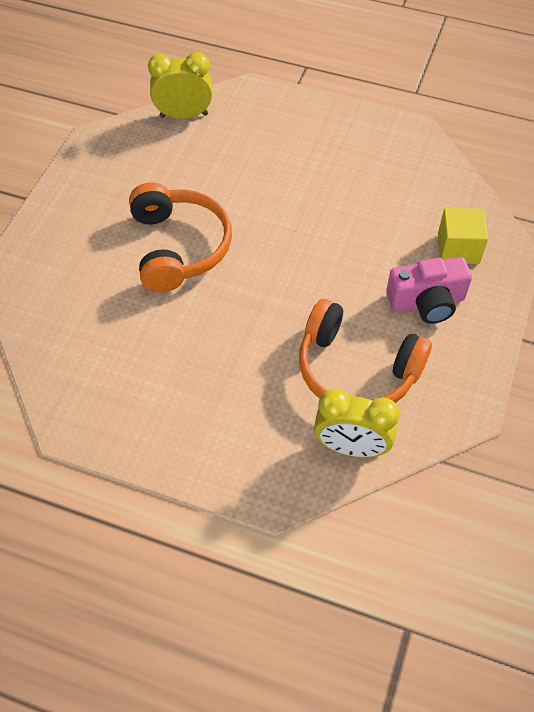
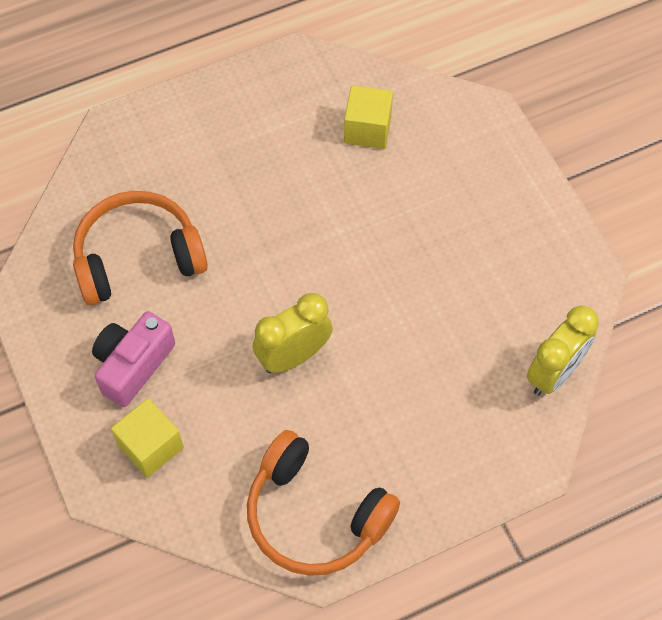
camera: 135 degrees right, 5 degrees up
(97, 326) = (367, 129): none -> yellow cube
(178, 247) = (388, 239): orange headphones -> orange headphones (315, 515)
(351, 447) = (88, 198): yellow clock -> yellow clock (293, 356)

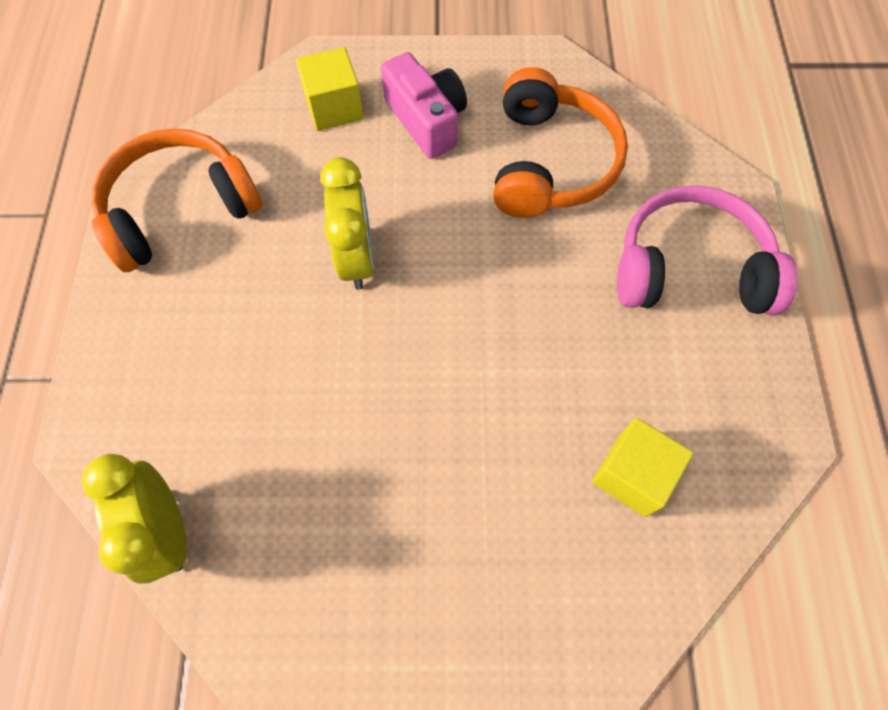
camera: 115 degrees right, 5 degrees up
(195, 139) = (690, 269): none -> pink headphones

